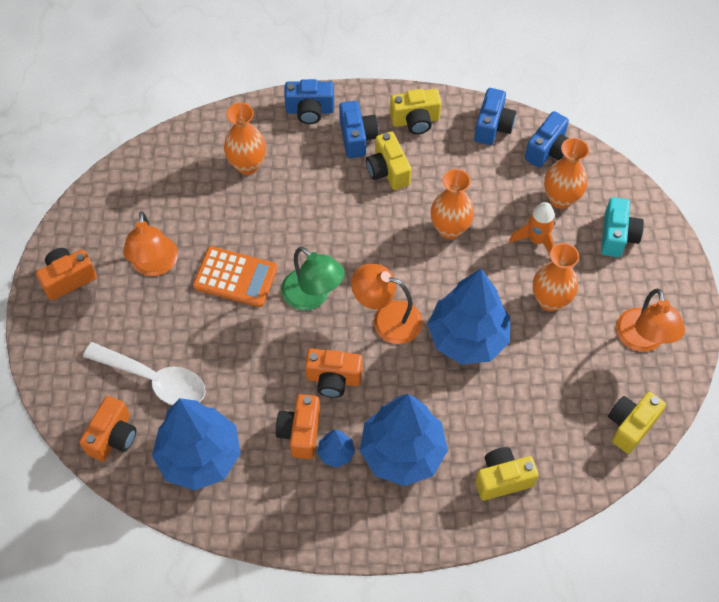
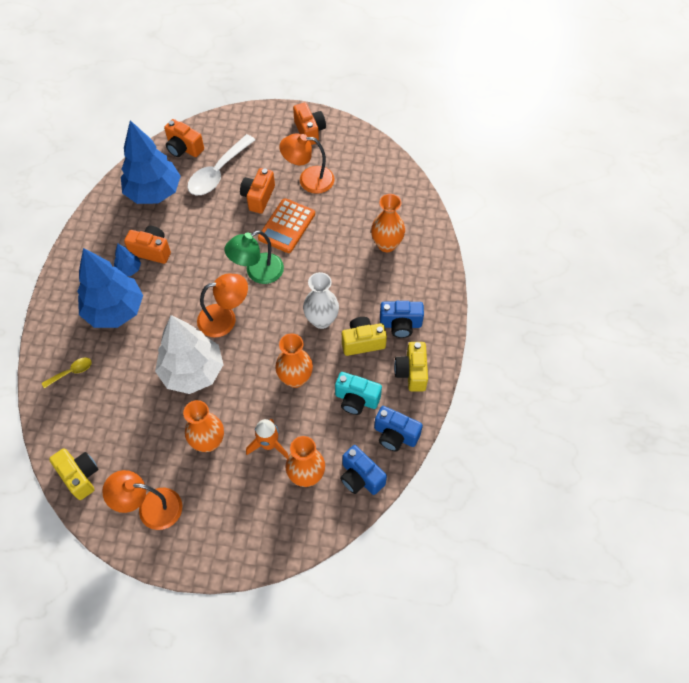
camera: 100 degrees right, 0 degrees up
(310, 110) = (434, 294): blue camera -> none
(333, 379) = (186, 276): orange camera -> orange camera (258, 197)
(367, 216) = (321, 320): none -> white vase
(387, 319) = (225, 318): orange lamp -> orange lamp turned 45 degrees clockwise
(467, 338) = (192, 372): blue tree -> white tree
(502, 479) = (71, 372): yellow camera -> yellow spoon
(617, 236) = (257, 515): turquoise camera -> turquoise camera (356, 399)

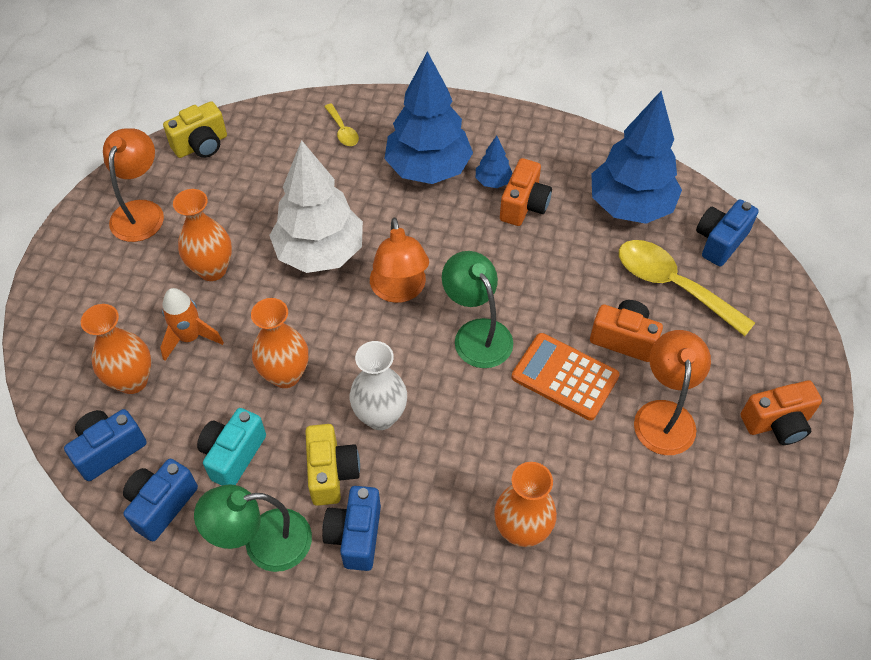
camera: 95 degrees right, 5 degrees down
(184, 148) = (720, 241): orange camera -> blue camera
(218, 173) = (672, 285): white spoon -> yellow spoon
(411, 372) = (263, 543): yellow camera -> green lamp

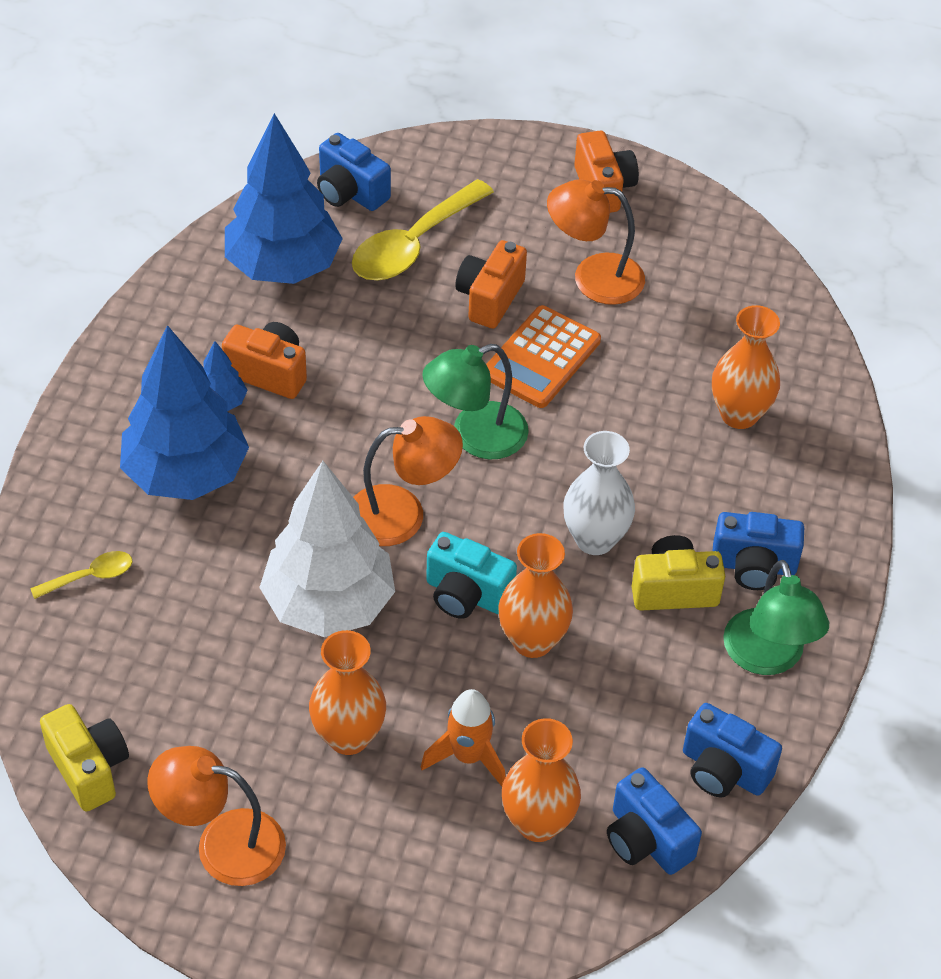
camera: 90 degrees left, 5 degrees down
(233, 455) = (651, 694): turquoise camera -> turquoise camera (466, 594)

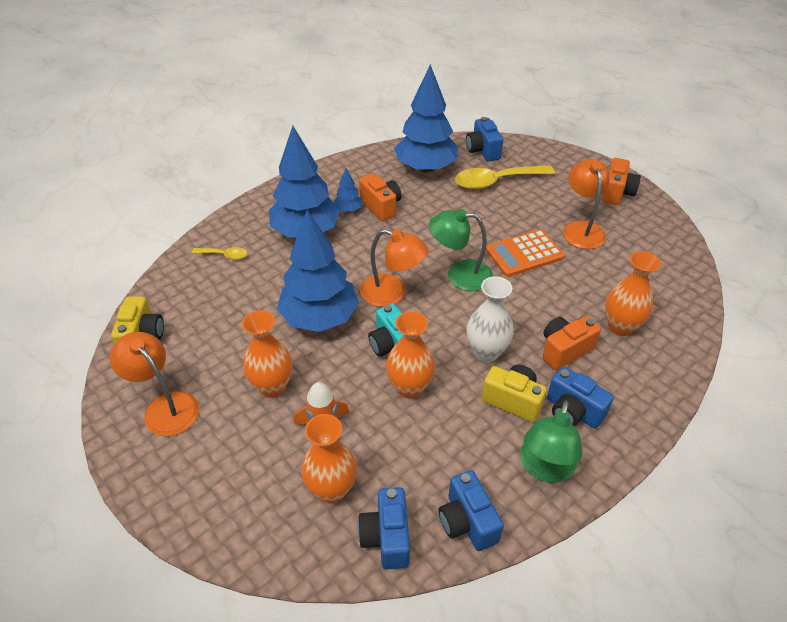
camera: 35 degrees right, 5 degrees down
(328, 604) = (319, 318): white tree -> blue tree
(489, 298) = (517, 217): orange camera -> orange camera (564, 350)
(593, 277) = (581, 229): orange lamp -> orange lamp turned 45 degrees clockwise

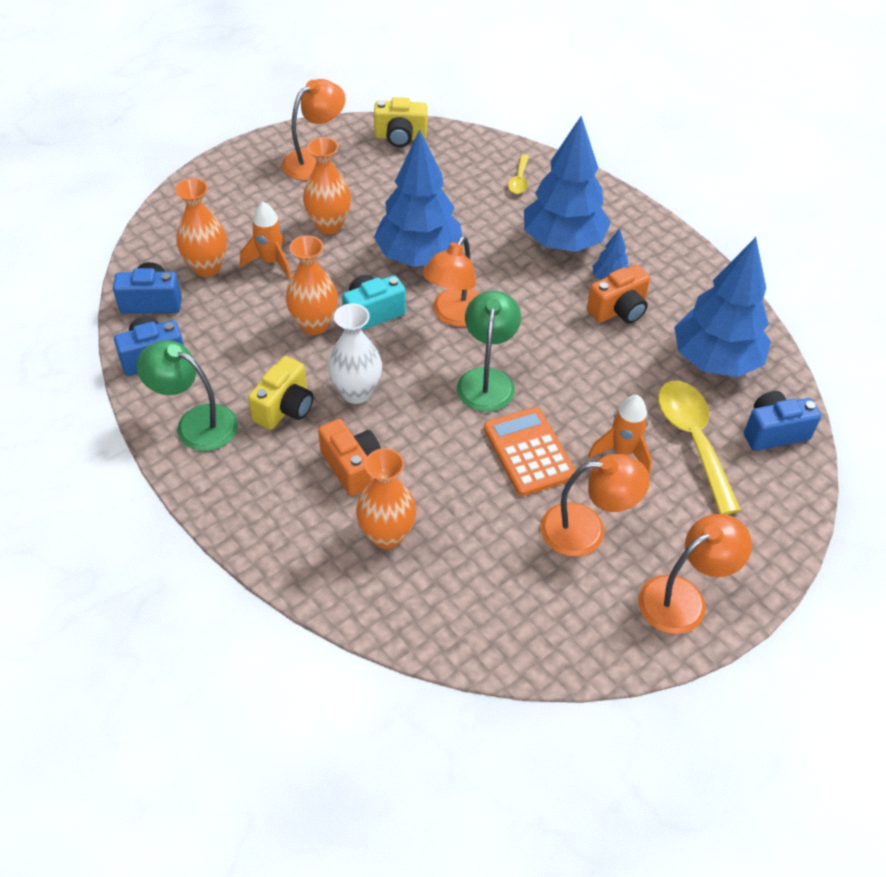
camera: 90 degrees right, 5 degrees up
(513, 211) = (622, 451): none -> orange rocket
(572, 411) = (262, 459): blue camera -> none
(616, 193) = (683, 597): orange camera -> orange lamp

